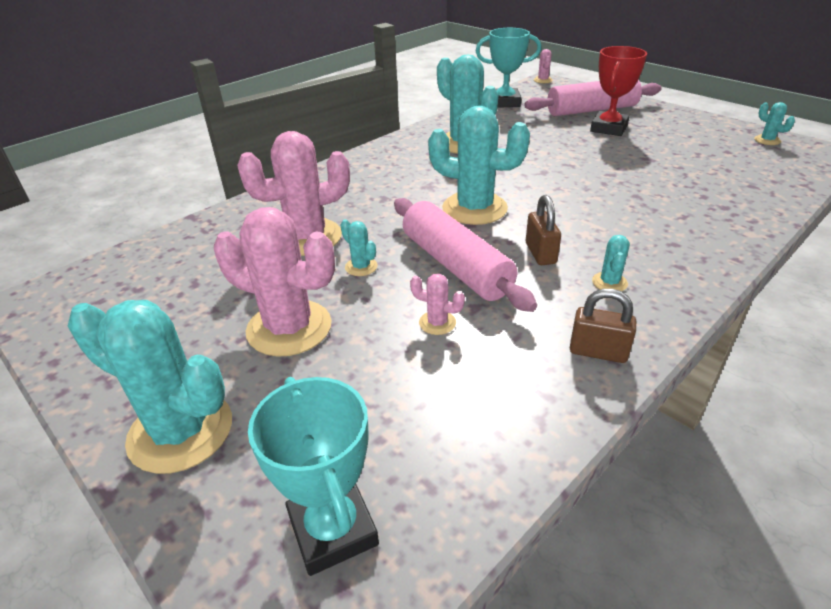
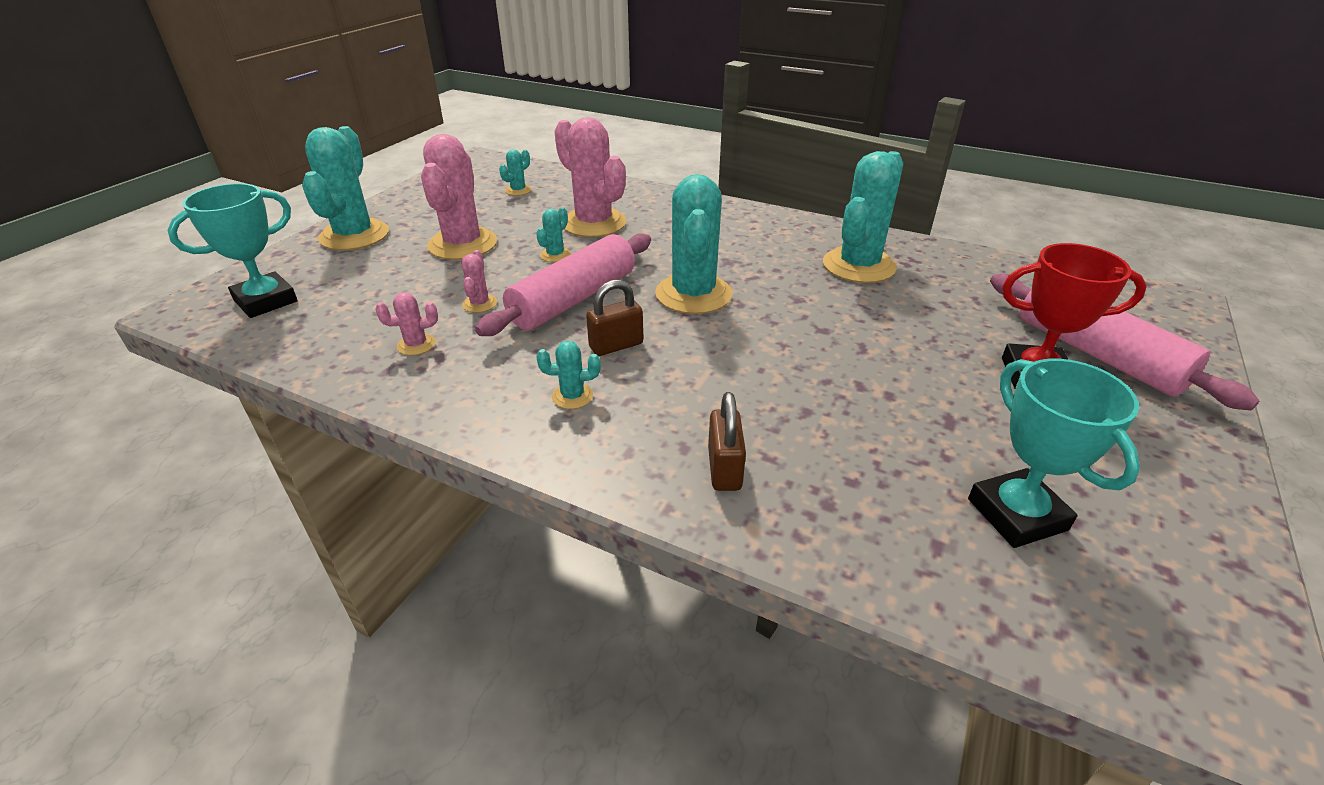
camera: 70 degrees right, 0 degrees up
(504, 102) = (1032, 275): turquoise trophy -> turquoise trophy (1016, 514)
(543, 80) = (1177, 297): pink cactus -> pink cactus (416, 345)
(598, 352) = (447, 394): brown padlock -> brown padlock (724, 469)
(767, 140) = (1201, 590): turquoise cactus -> turquoise cactus (518, 190)

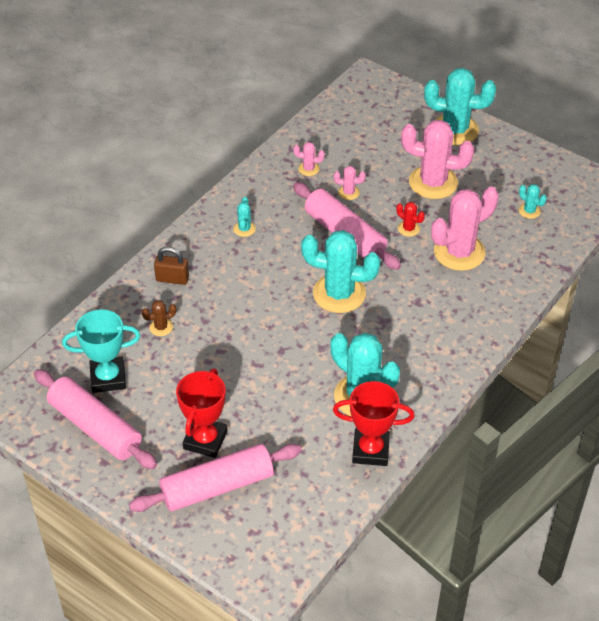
camera: 100 degrees right, 10 degrees up
(266, 301) = (370, 105): turquoise trophy -> none
(416, 345) = (308, 169): pink cactus -> pink cactus turned 75 degrees counterclockwise
(555, 255) = (408, 229): turquoise cactus -> red cactus
(616, 345) = (287, 250): brown padlock -> none
(851, 463) = (161, 327): none -> brown cactus
(931, 255) = (370, 450): none -> red trophy
(1135, 507) = (95, 427): none -> pink rolling pin

